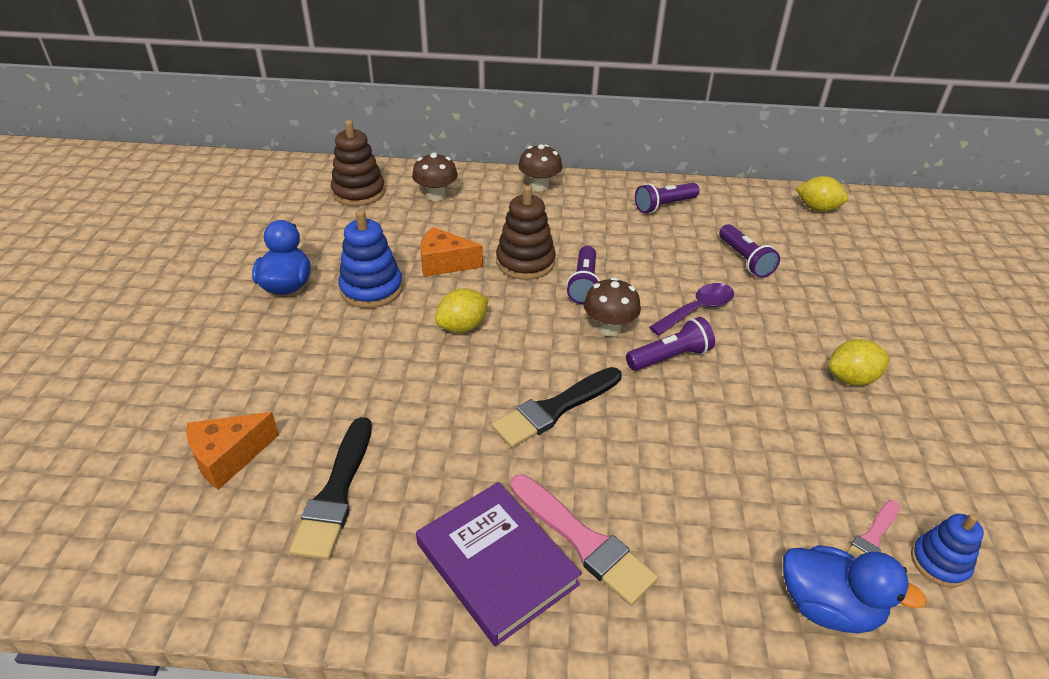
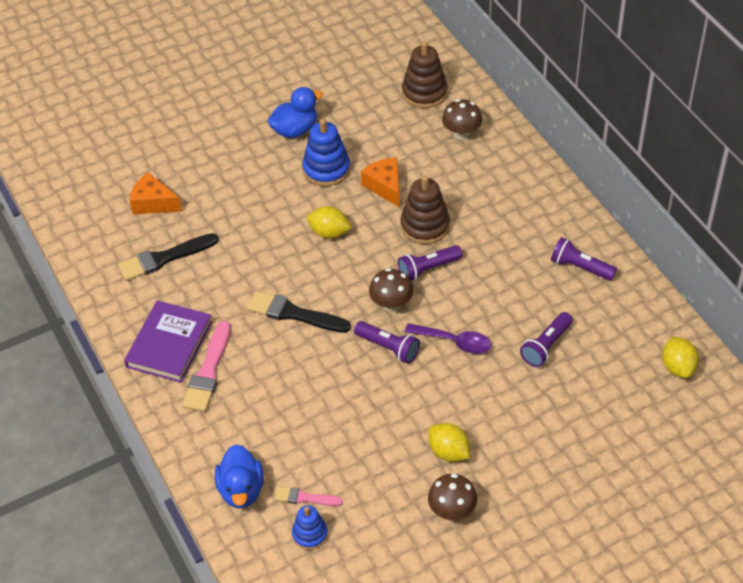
camera: 60 degrees right, 10 degrees up
(539, 186) = (534, 181): brown mushroom -> brown mushroom (452, 511)

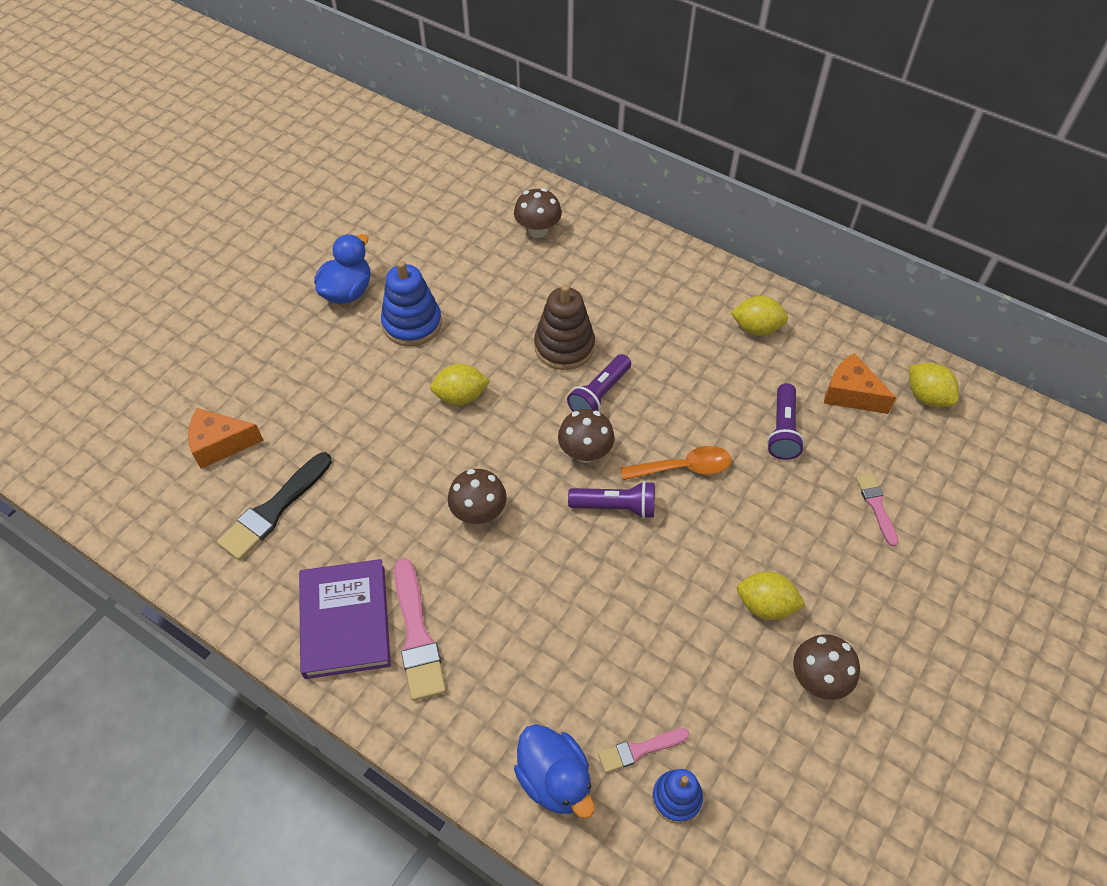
camera: 30 degrees left, 5 degrees up
(293, 314) = (479, 512): black brush -> brown mushroom
(385, 186) = (491, 319): orange cheese -> orange cheese (850, 394)
(424, 93) = (469, 201): brown stacking toy -> none
(454, 342) = (684, 467): purple spoon -> orange spoon
(577, 424) = (876, 506): none -> pink brush
(580, 267) = (756, 328): purple flashlight -> yellow lemon

